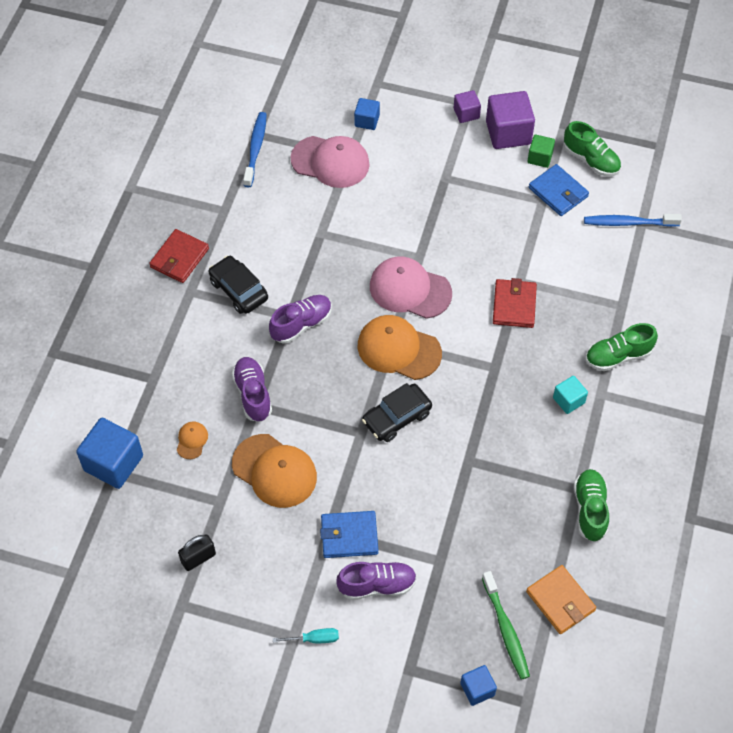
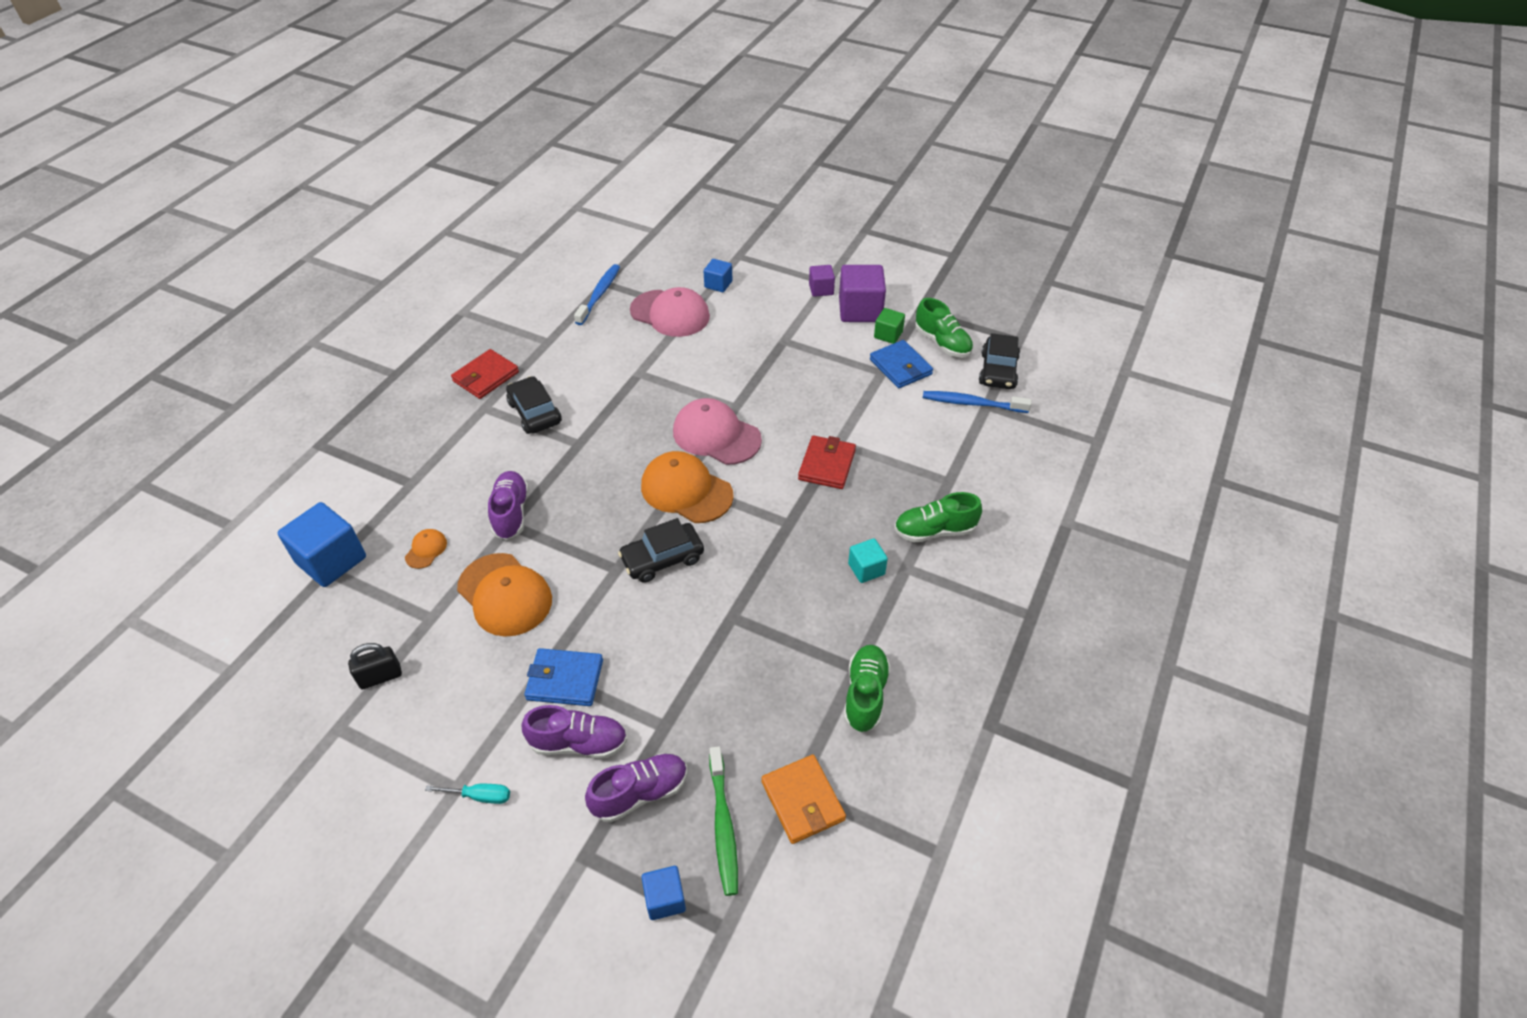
camera: 10 degrees right, 10 degrees down
(301, 324) = (589, 453): purple shoe -> purple shoe (640, 793)
(646, 184) = (998, 371): none -> black car

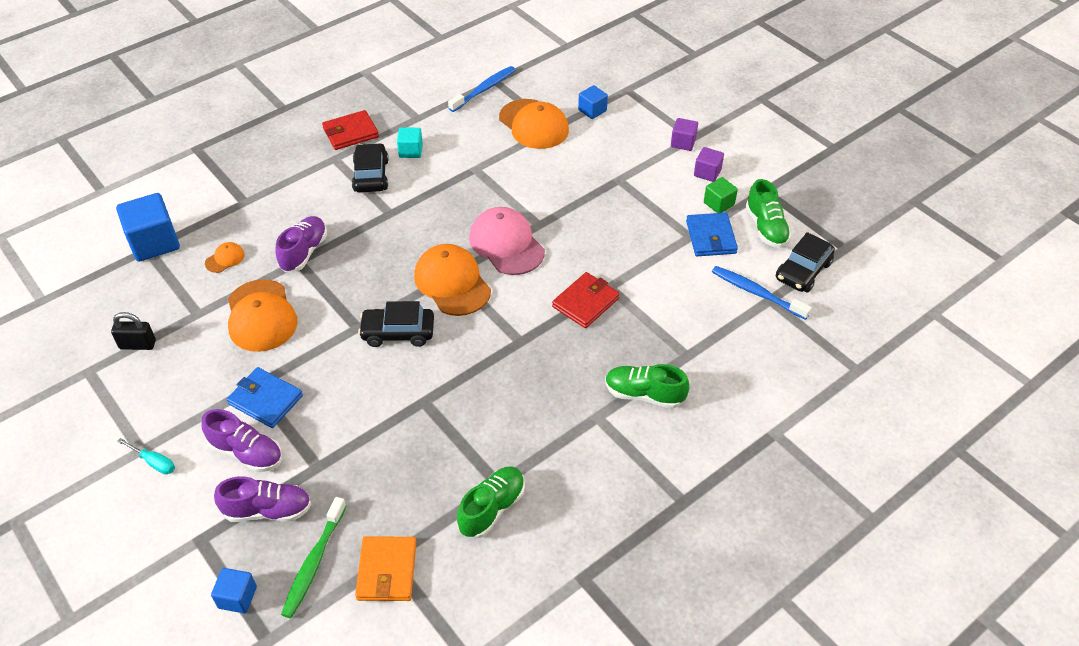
camera: 25 degrees right, 0 degrees up
(670, 313) = (534, 124): pink cap -> orange cap
(860, 310) = (707, 173): purple cube -> purple cube, size x0.55
(866, 569) = (561, 405): turquoise cube -> turquoise cube (411, 151)

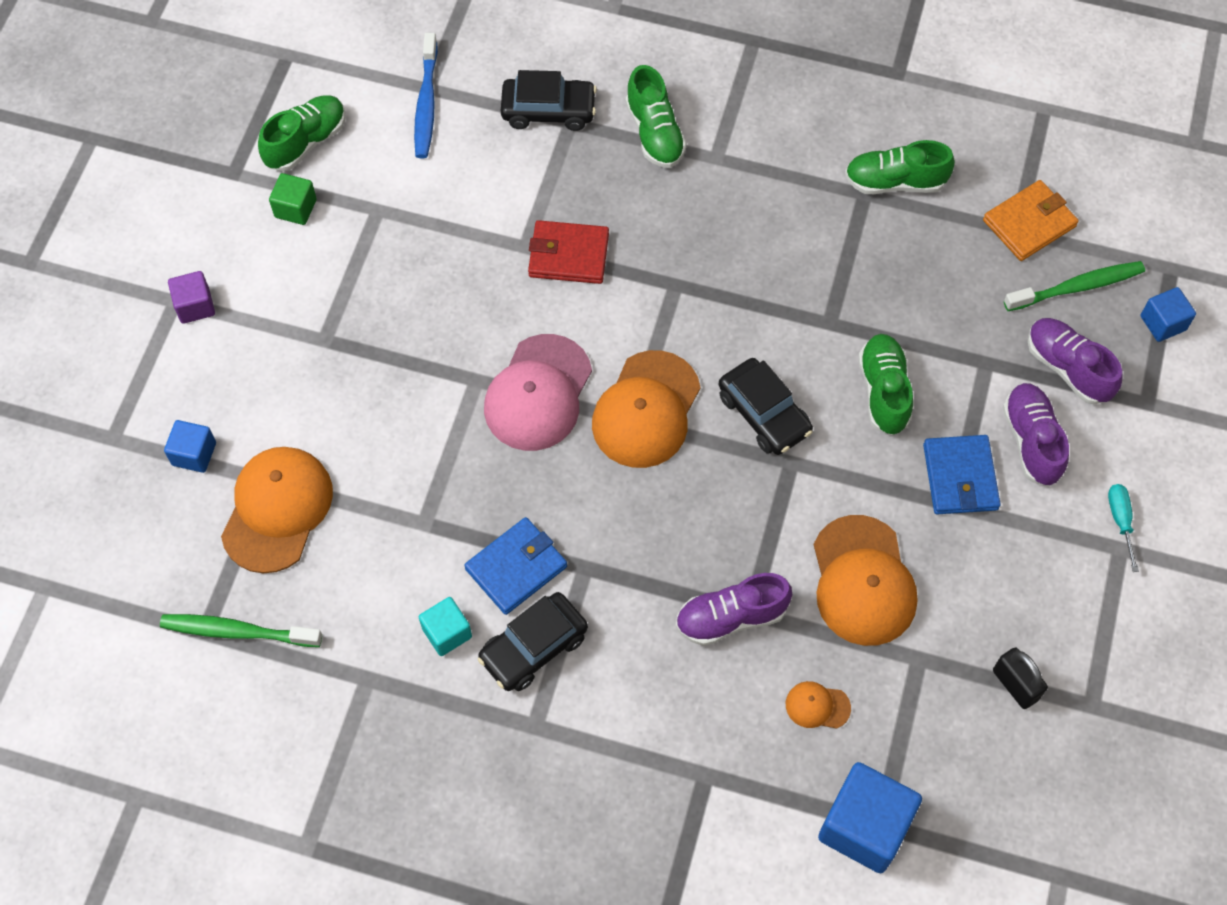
camera: 125 degrees left, 15 degrees up
(261, 316) = (863, 581): orange cap -> orange cap turned 135 degrees clockwise
(350, 133) = (466, 747): red wallet -> none
(353, 398) = (884, 391): none -> green shoe
(484, 89) = (237, 631): blue toothbrush -> green toothbrush
(707, 173) = (241, 249): purple cube -> none
(711, 237) = (364, 188): blue wallet -> blue wallet (516, 568)
(803, 271) = (357, 77): black car -> black car (548, 110)

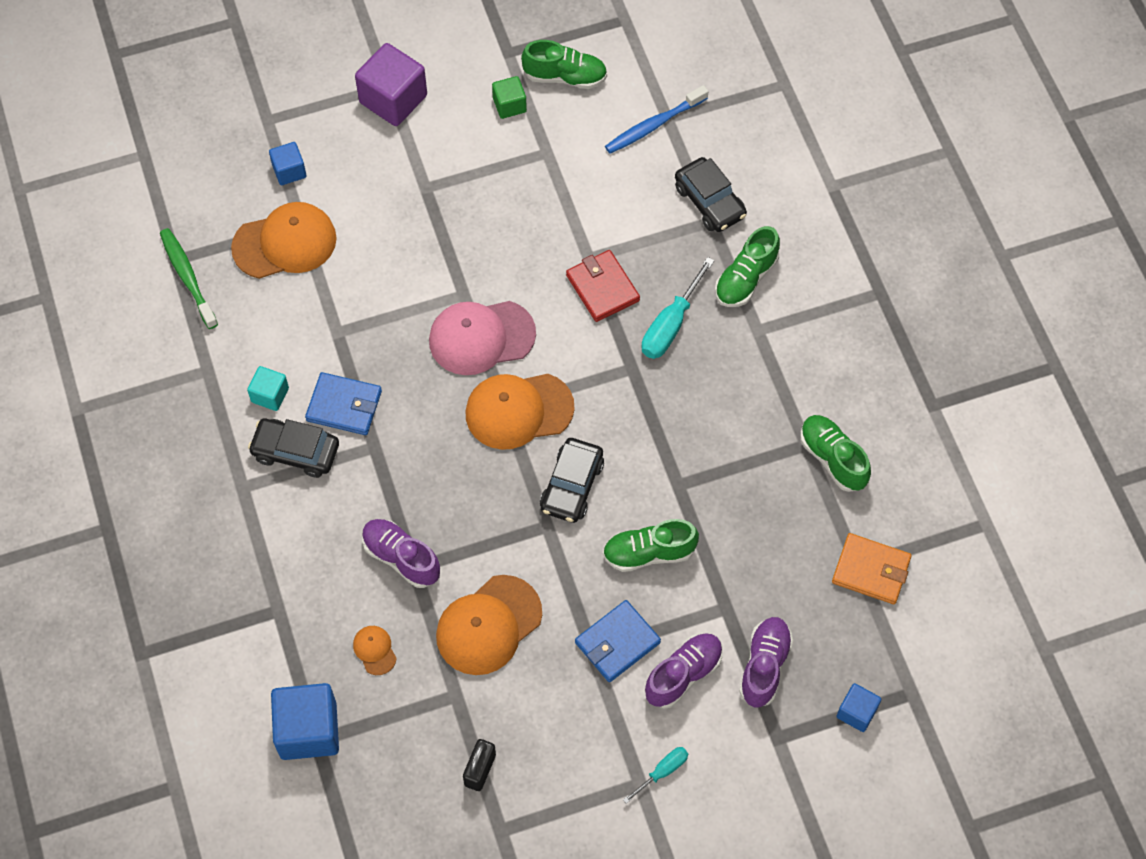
camera: 55 degrees right, 0 degrees up
(195, 306) = (393, 99): purple cube -> purple cube, size x1.83
(654, 223) = (671, 324): none -> turquoise screwdriver
(884, 391) = (649, 553): green shoe -> green shoe turned 150 degrees counterclockwise
(1077, 287) = (840, 634): green toothbrush -> none

